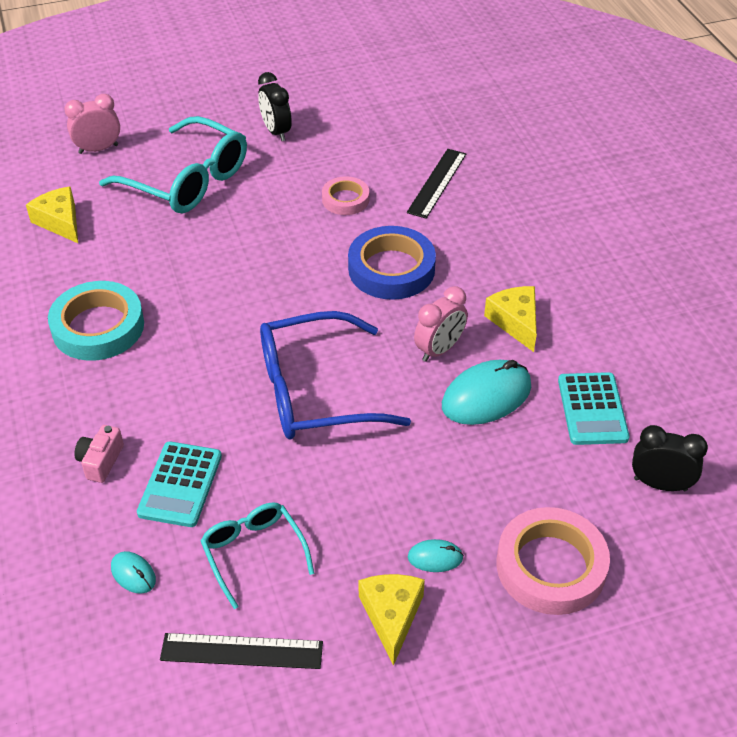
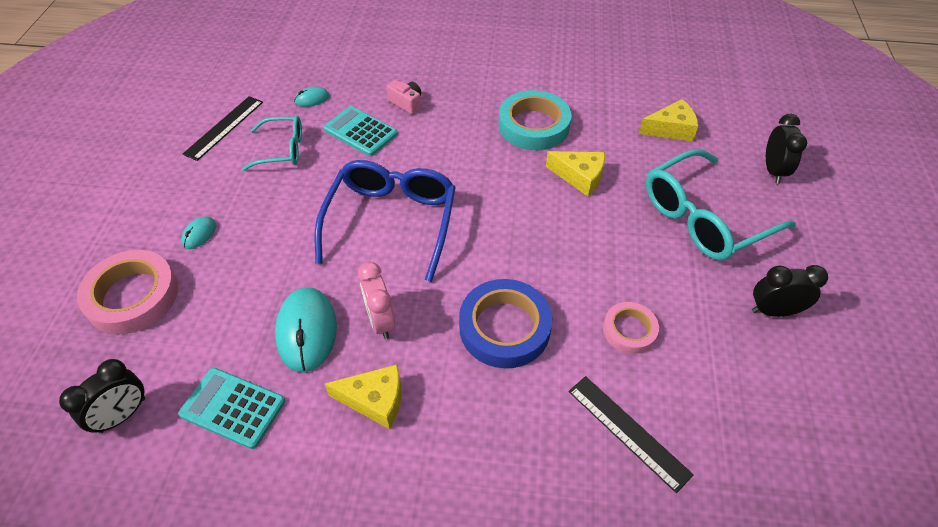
camera: 115 degrees right, 5 degrees up
(98, 149) = (773, 170): pink clock -> black clock
(391, 616) = (182, 196): yellow cheese -> yellow cheese (580, 177)

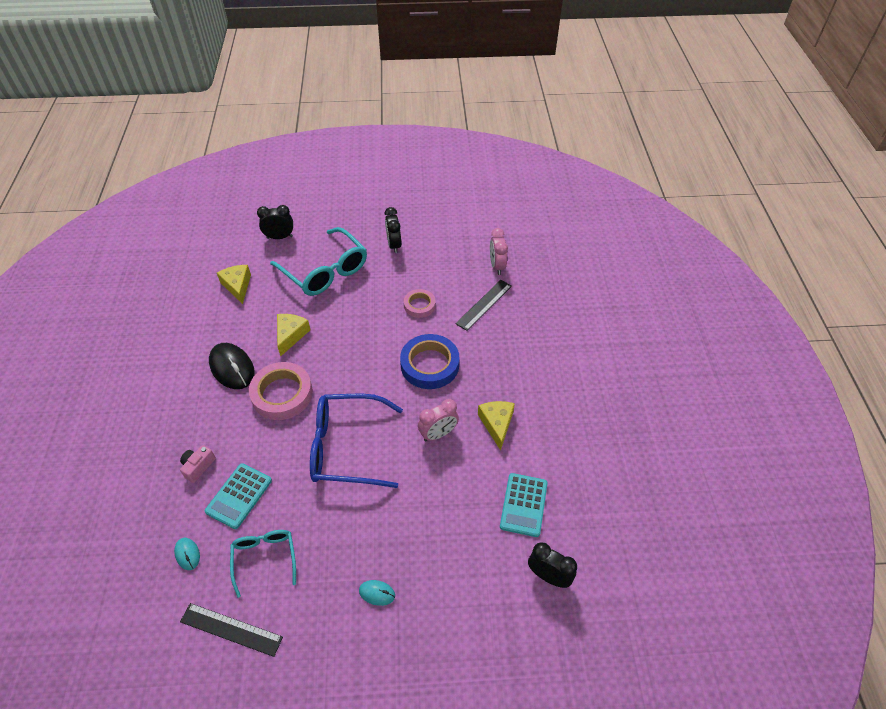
camera: 100 degrees left, 0 degrees up
(132, 296) = (450, 620): pink tape -> pink tape (282, 394)
(307, 331) = (456, 477): turquoise mouse -> none
(533, 125) = (232, 368): turquoise tape -> black mouse
(732, 477) = (497, 266): none -> pink clock

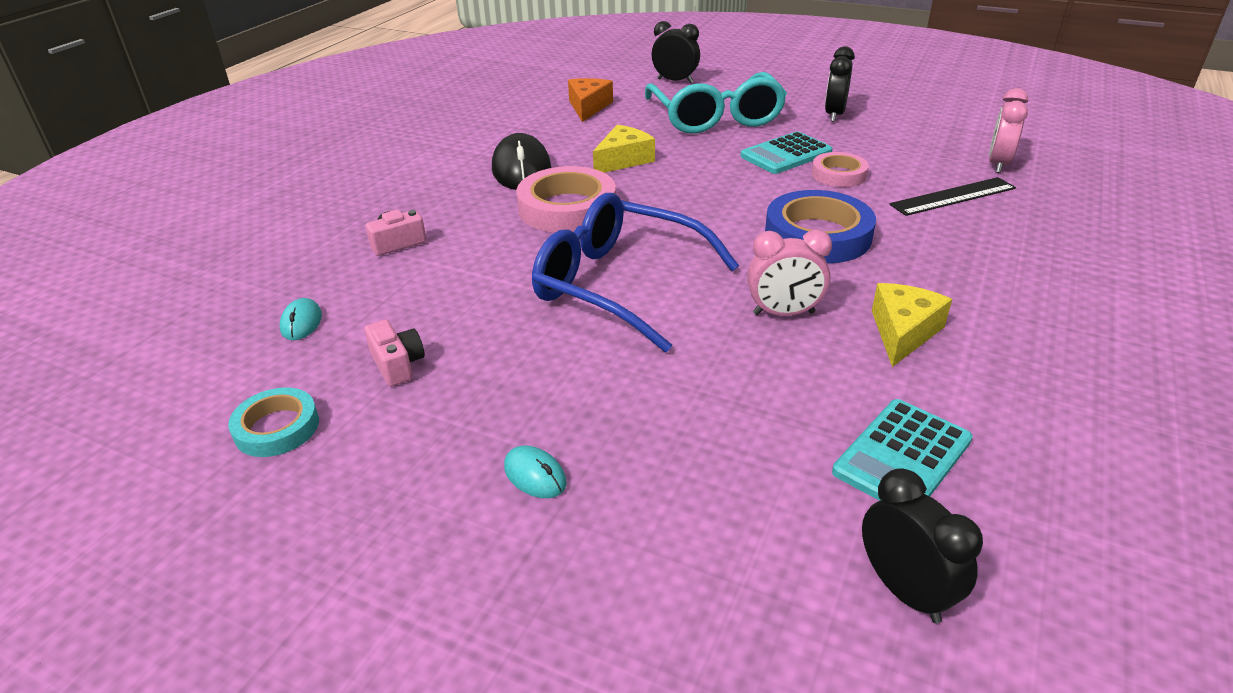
camera: 30 degrees right, 15 degrees down
(231, 629) = (277, 427): black ruler -> turquoise tape
(237, 286) = (588, 107): yellow cheese -> orange cheese
(239, 496) = (422, 287): turquoise calculator -> turquoise calculator (786, 154)
(265, 558) = (397, 364): turquoise glasses -> pink camera

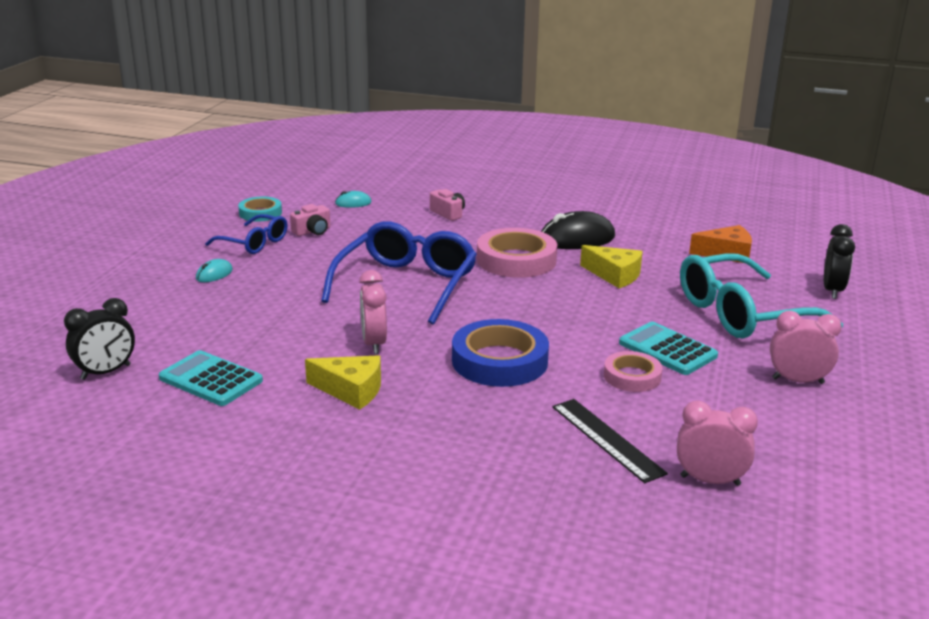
camera: 80 degrees right, 10 degrees down
(416, 430) = (254, 243): none -> blue glasses
(834, 115) = (797, 381): black clock -> pink clock

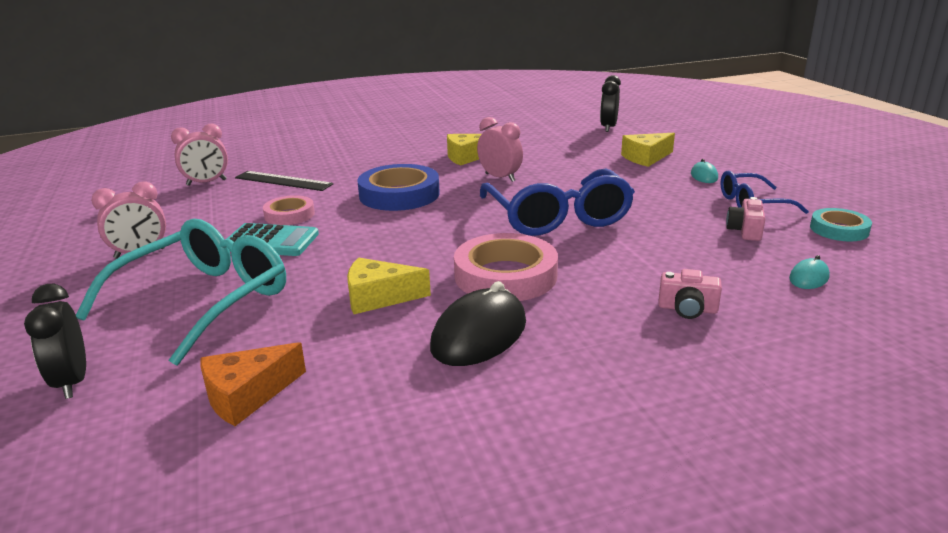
camera: 145 degrees right, 0 degrees up
(198, 311) = (646, 158): none -> yellow cheese
(211, 379) = (551, 140): turquoise calculator -> none

